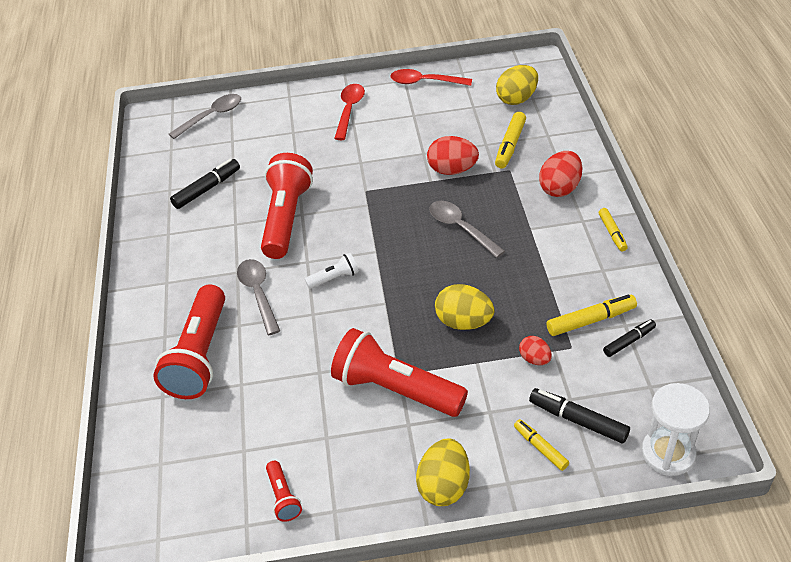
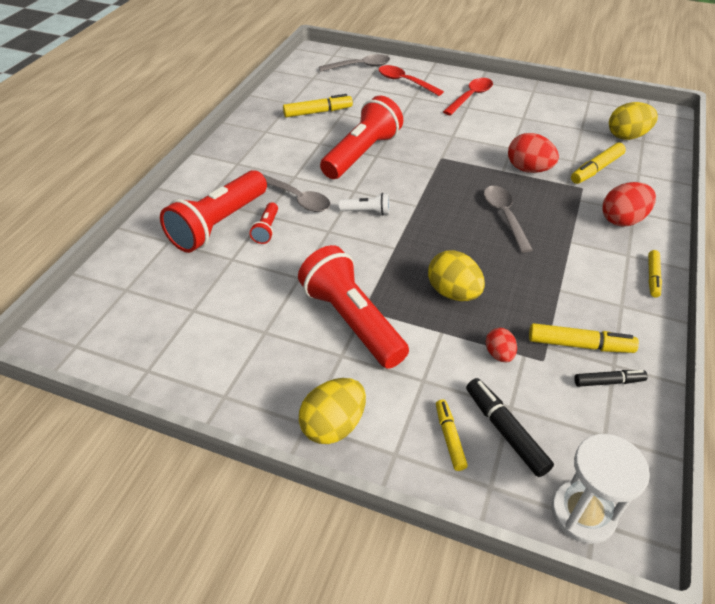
camera: 25 degrees right, 0 degrees up
(207, 189) = (318, 112): black marker -> yellow marker
(258, 294) = (297, 199): grey spoon -> grey spoon turned 120 degrees clockwise
(283, 497) = (193, 363): red flashlight -> red flashlight (266, 229)
(425, 82) = (550, 97): red spoon -> red spoon (405, 82)

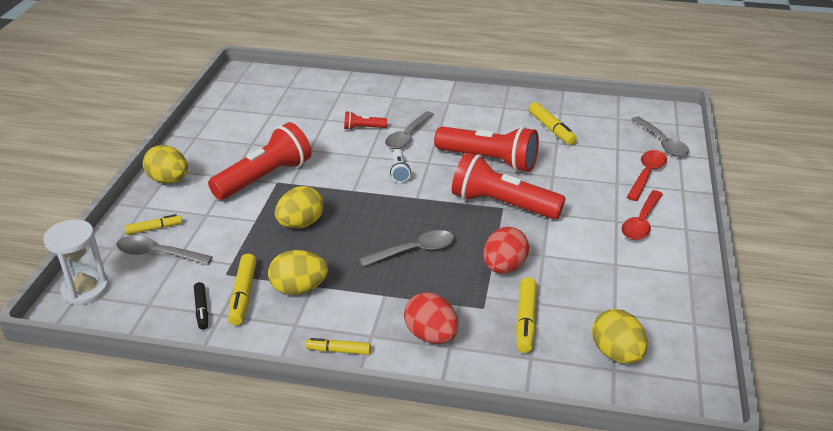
camera: 80 degrees right, 10 degrees down
(218, 224) = (364, 107): red flashlight -> red flashlight (502, 205)
(470, 97) = (641, 222): red spoon -> red spoon turned 90 degrees clockwise
(499, 354) = (232, 250): red egg -> none
(505, 431) = (157, 254): black marker -> grey spoon
(566, 300) = (299, 289): none -> yellow egg
(596, 169) = (525, 320): yellow marker -> yellow marker turned 120 degrees counterclockwise

